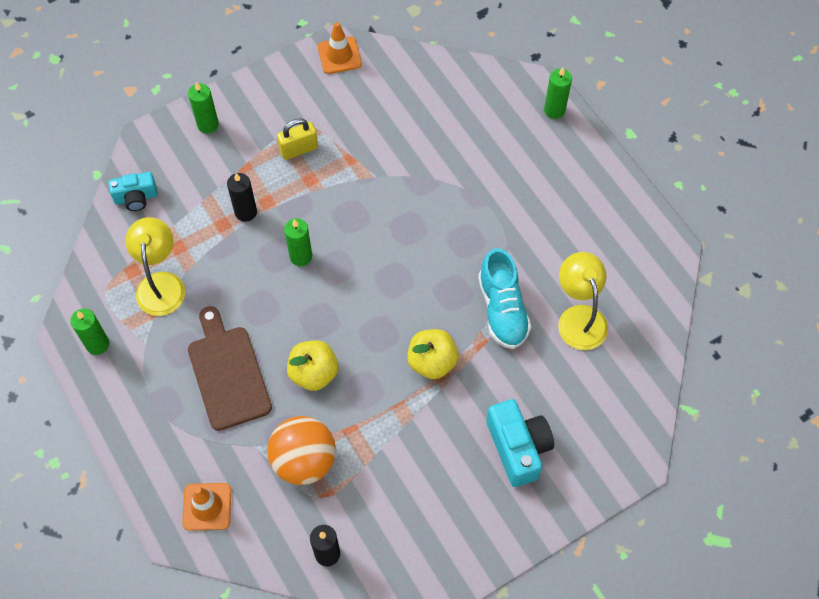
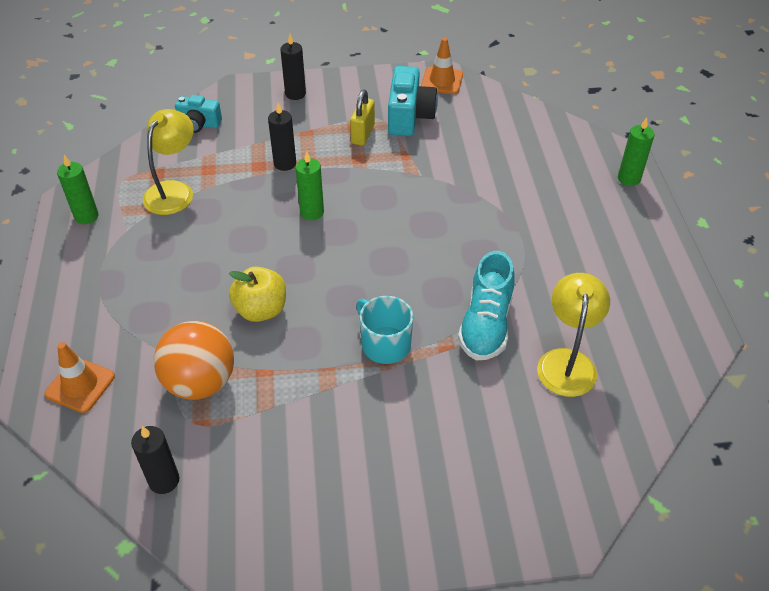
camera: 25 degrees right, 15 degrees down
(208, 124) = (295, 94): green candle -> black candle
(228, 373) = (181, 280): brown cutting board -> none
(299, 149) = (363, 134): yellow padlock -> yellow padlock turned 75 degrees counterclockwise
(432, 362) = (385, 344): yellow apple -> turquoise mug
(518, 448) = (432, 461): turquoise camera -> turquoise camera (409, 116)

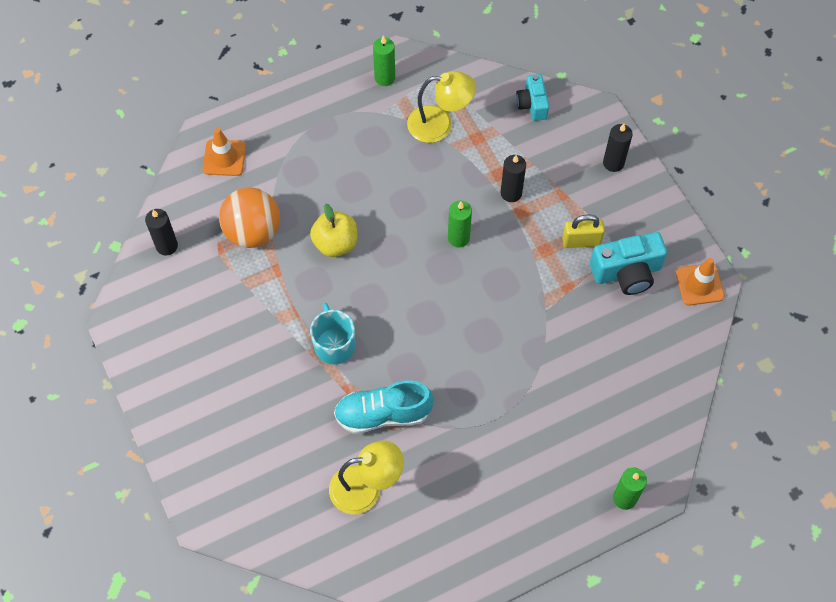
camera: 70 degrees right, 15 degrees up
(385, 344) = (334, 344): turquoise mug -> turquoise mug turned 45 degrees counterclockwise

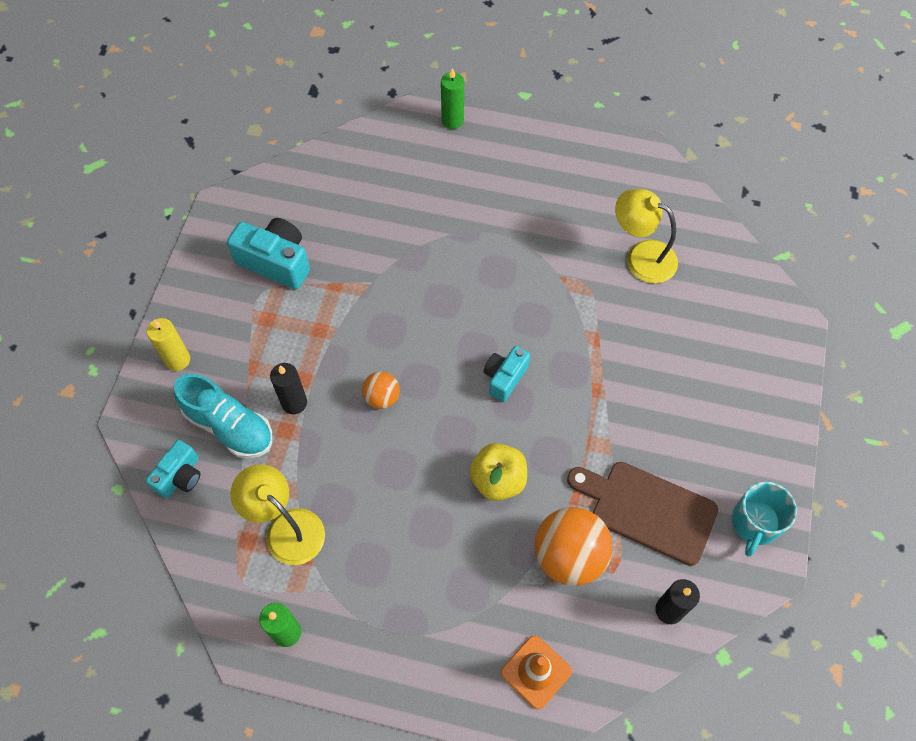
camera: 140 degrees left, 0 degrees up
(222, 296) = (647, 510): none -> brown cutting board
(334, 344) = (576, 386): turquoise mug -> turquoise mug (755, 523)
(383, 414) = (582, 299): turquoise shoe -> turquoise shoe (229, 426)
(389, 312) = (504, 377): none -> turquoise camera
(458, 238) = (382, 397): green candle -> orange ball
(581, 241) = (283, 314): yellow padlock -> none
(613, 163) = (178, 360): black candle -> yellow candle
(699, 284) = (232, 212): orange traffic cone -> none

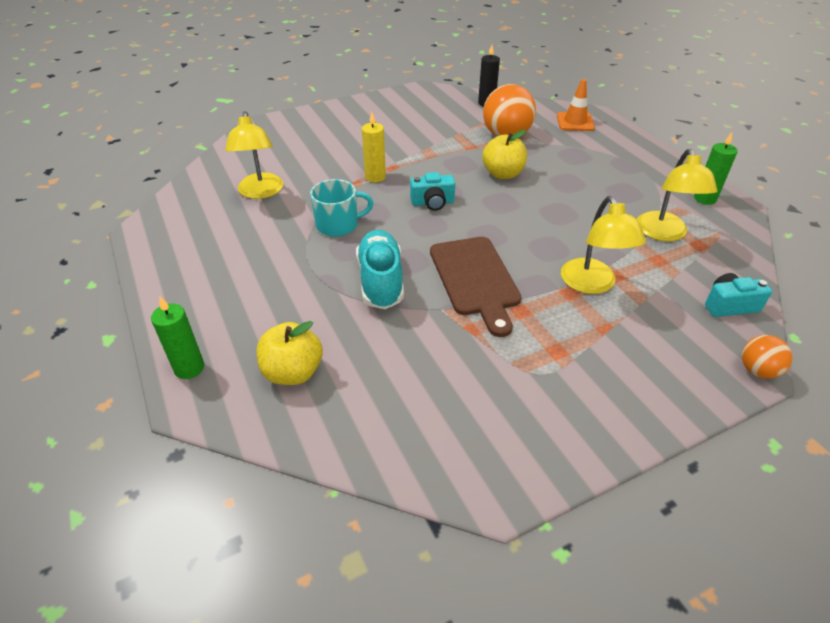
camera: 130 degrees left, 20 degrees down
(178, 360) = (672, 382): yellow candle -> yellow candle (375, 177)
(229, 426) = (660, 306): turquoise shoe -> turquoise shoe (381, 281)
(276, 262) = (499, 387): turquoise camera -> none
(294, 403) = (592, 284): black candle -> yellow lamp
(382, 397) = (523, 245): orange ball -> orange ball (757, 370)
(397, 167) = (293, 372): none -> yellow apple
(647, 510) = (445, 125): brown cutting board -> brown cutting board (475, 279)
(755, 523) = (406, 98): turquoise mug -> turquoise mug (338, 225)

